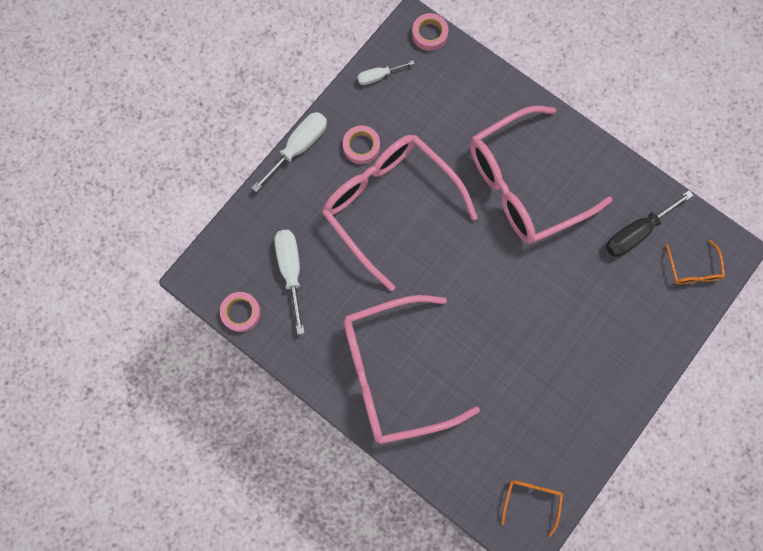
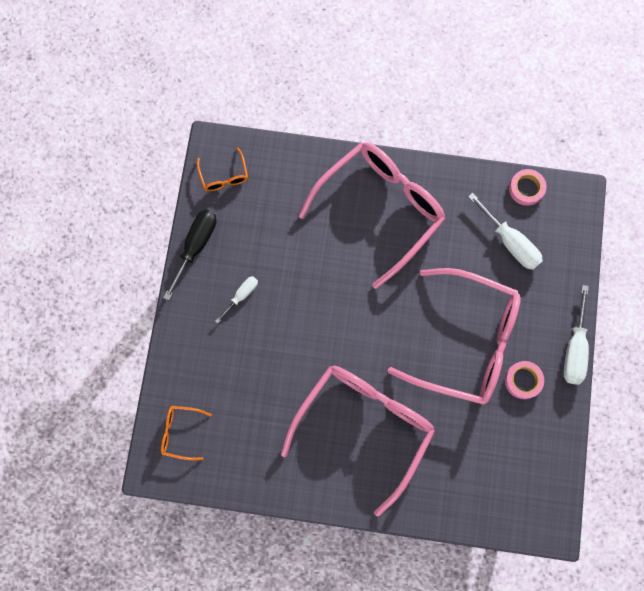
camera: 150 degrees right, 0 degrees up
(378, 76) = (550, 456): white screwdriver -> white screwdriver (241, 296)
(429, 34) = (532, 527): pink tape -> none
(636, 232) = (245, 438): black screwdriver -> black screwdriver (196, 247)
(692, 269) = (181, 432): orange glasses -> orange glasses turned 45 degrees counterclockwise

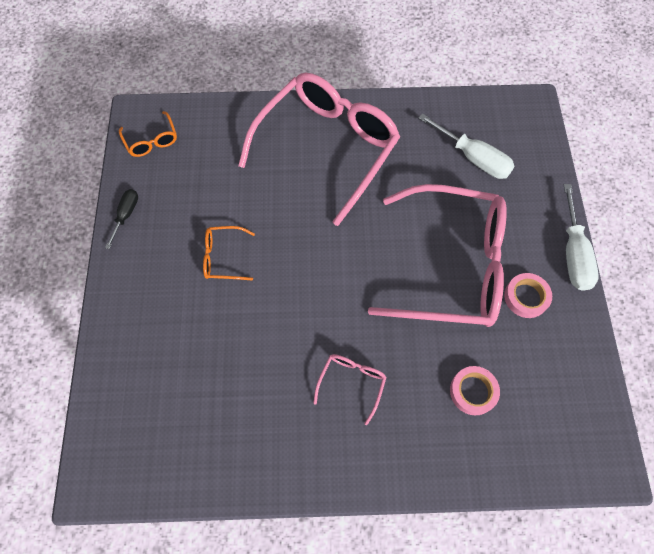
camera: 10 degrees left, 10 degrees down
(181, 432) = (125, 429): orange glasses -> orange glasses (224, 257)
(196, 247) = (126, 215): black screwdriver -> black screwdriver, size x0.59
(241, 296) = (184, 258): white screwdriver -> none
(363, 427) = (351, 383): pink glasses -> pink glasses, size x0.40
(526, 188) = (476, 106): pink tape -> pink tape (473, 391)

